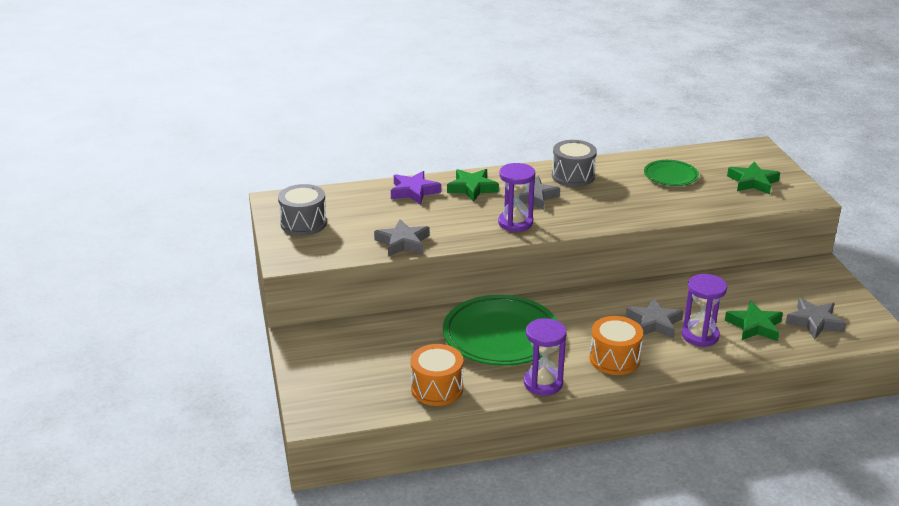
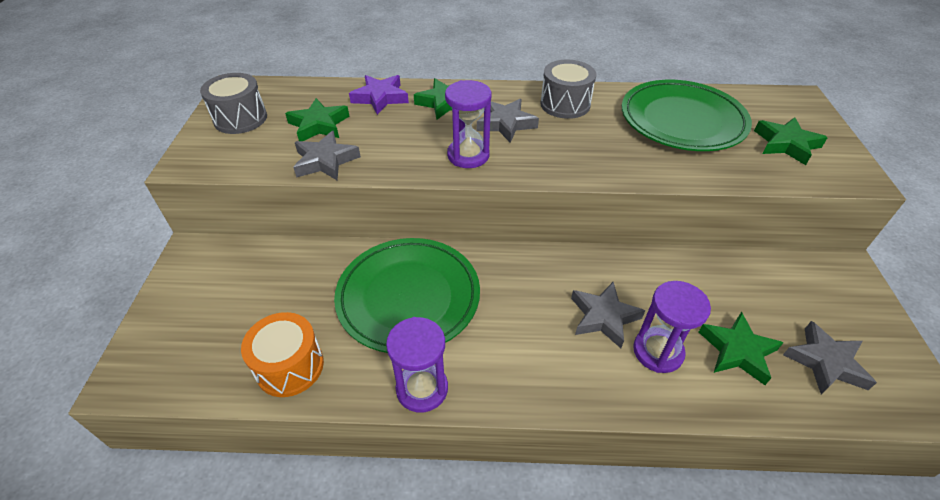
camera: 15 degrees right, 15 degrees up
(376, 219) = (319, 125): none -> green star
(614, 359) = (530, 367): orange drum -> none
(670, 176) = (682, 120): green plate -> green plate, size x1.90

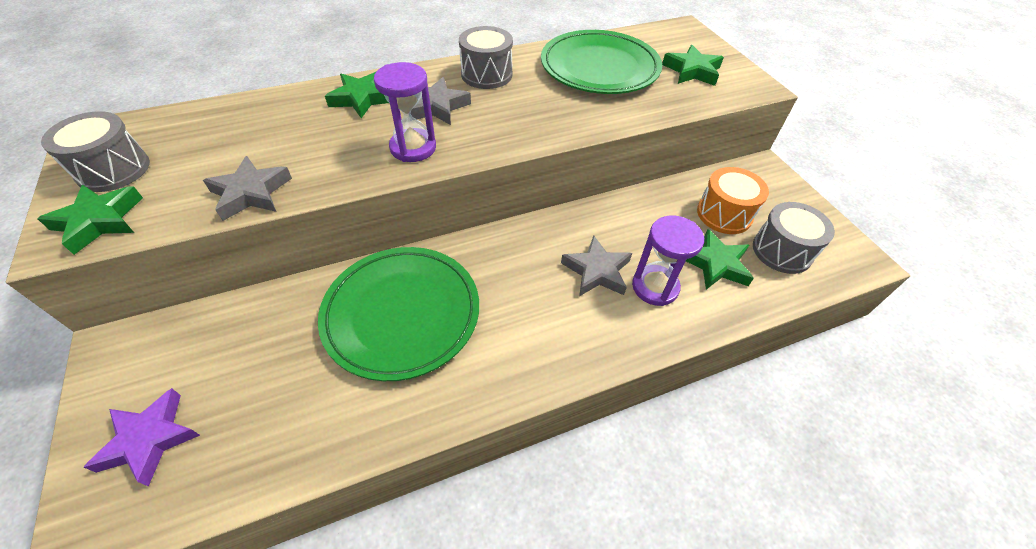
camera: 25 degrees left, 5 degrees up
(290, 366) = (300, 434): orange drum -> orange drum (724, 214)
(319, 125) = (223, 154): green star -> green star (99, 221)
(380, 98) = (285, 108): purple star -> purple star (149, 439)
(422, 389) = (457, 402): purple hourglass -> none
(825, 362) = (782, 251): grey star -> grey drum

